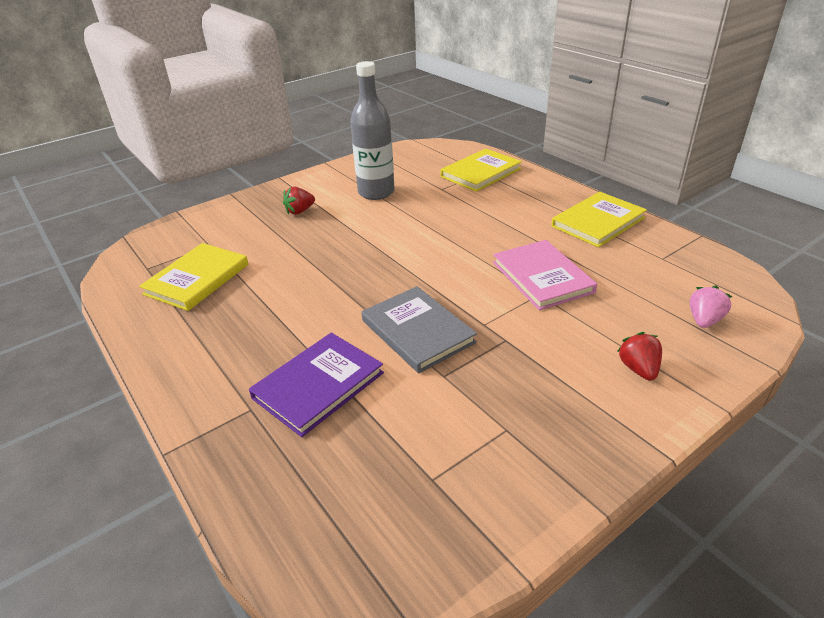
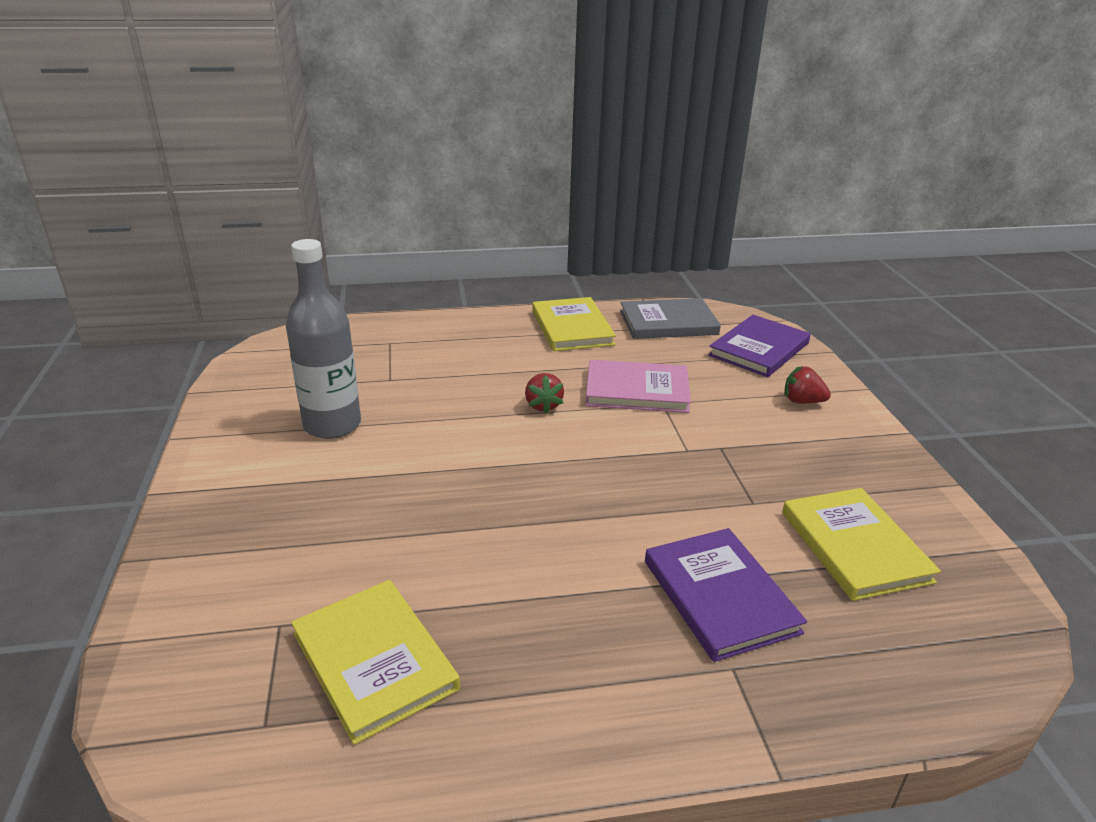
camera: 65 degrees left, 5 degrees down
(300, 211) = (294, 502): red strawberry -> red strawberry (543, 405)
(417, 331) = (669, 494): grey book -> grey book (668, 323)
(481, 173) = (389, 344): yellow book -> yellow book (854, 546)
(704, 320) = (759, 349): pink strawberry -> purple book

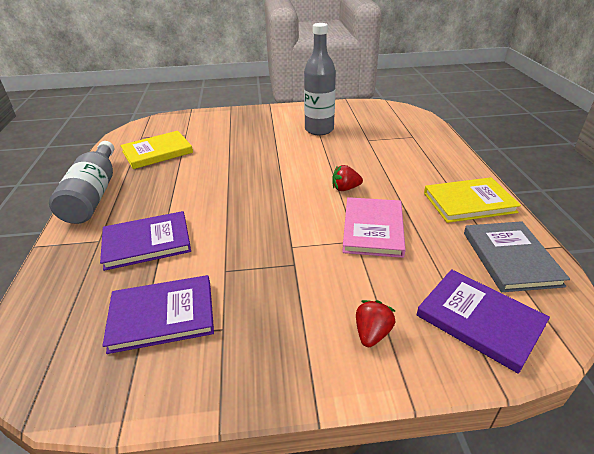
camera: 95 degrees right, 5 degrees up
(577, 735) = (94, 194): none -> grey bottle
(854, 546) = (162, 315): yellow book -> purple book

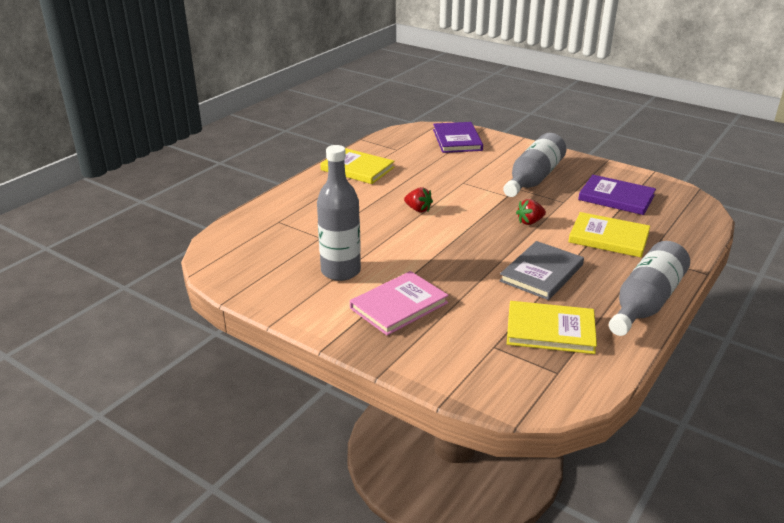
camera: 140 degrees left, 5 degrees down
(147, 242) = (608, 238): purple book -> yellow book
(292, 292) = (533, 179): none -> grey bottle
(372, 333) = (512, 154): red strawberry -> red strawberry (530, 222)
(373, 229) = (443, 182): pink book -> pink book (399, 305)
(510, 258) = (396, 145): grey book -> grey book (541, 273)

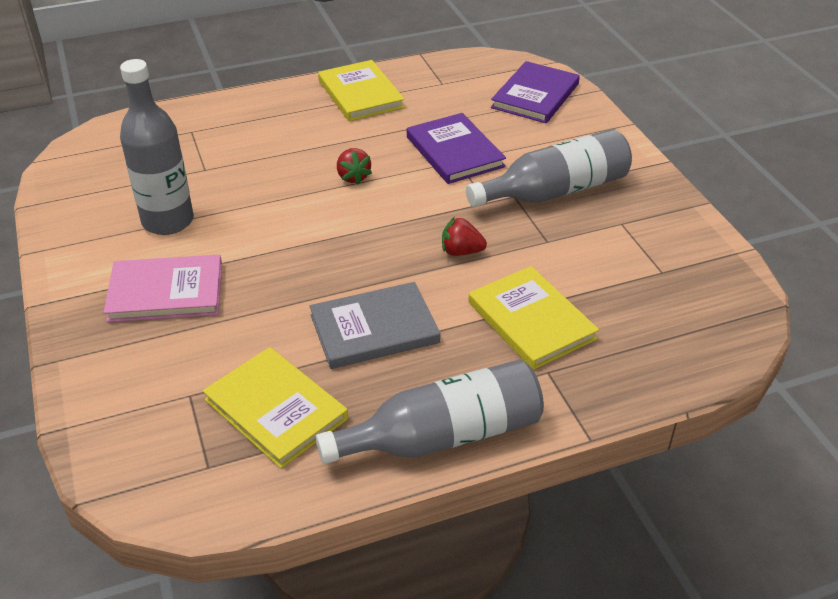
camera: 35 degrees right, 10 degrees up
(616, 197) = (630, 266): purple book -> purple book (454, 152)

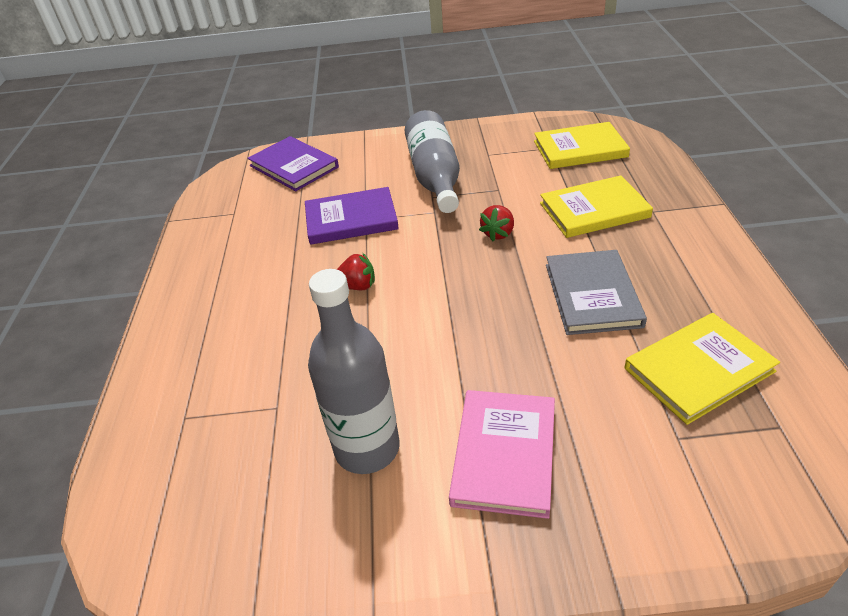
camera: 70 degrees left, 0 degrees up
(360, 94) = (211, 267): yellow book -> yellow book (580, 149)
(443, 435) = (725, 270): grey bottle -> none

